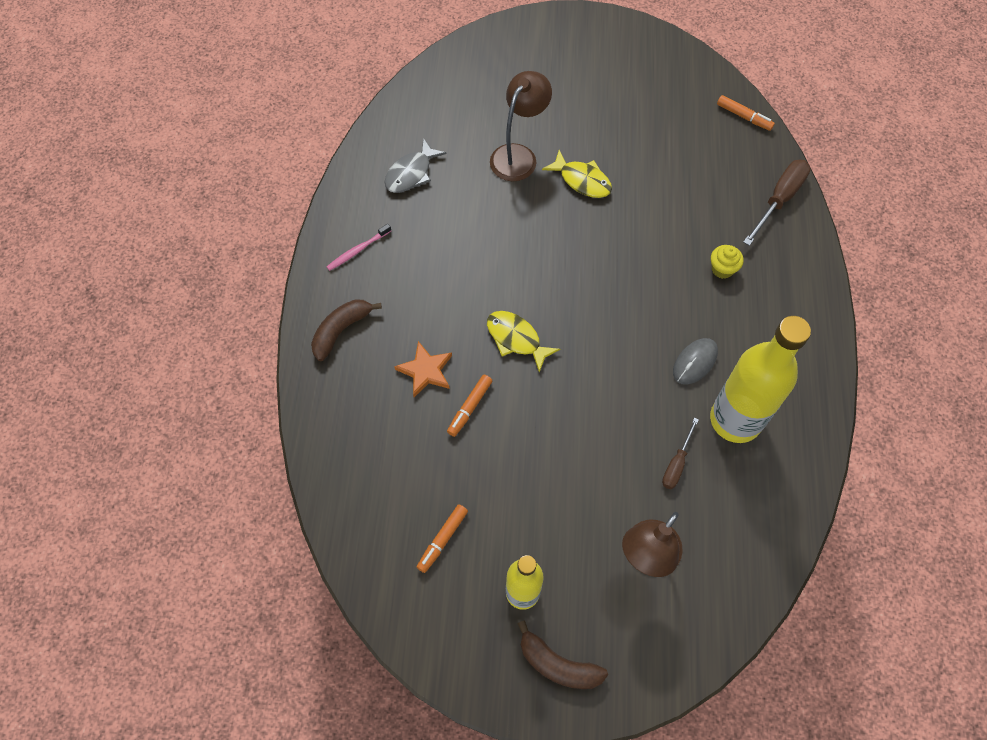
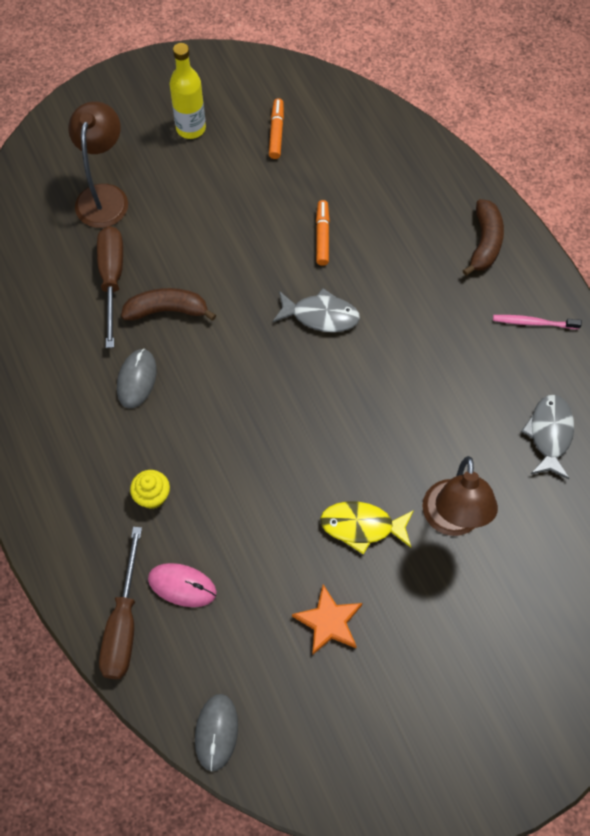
camera: 150 degrees right, 0 degrees up
(357, 250) = (533, 323): pink toothbrush -> pink toothbrush turned 105 degrees counterclockwise
(425, 371) = (383, 247): orange star -> orange star (328, 622)
(516, 339) = (320, 315): yellow fish -> grey fish
(558, 664) = (137, 98): brown banana -> brown banana (167, 310)
(676, 464) = (112, 279): brown screwdriver -> brown screwdriver, size x1.66
(727, 203) = (182, 586): none -> pink mouse
(735, 420) = (74, 344): yellow bottle -> none
(744, 117) = (216, 732): orange marker -> grey mouse

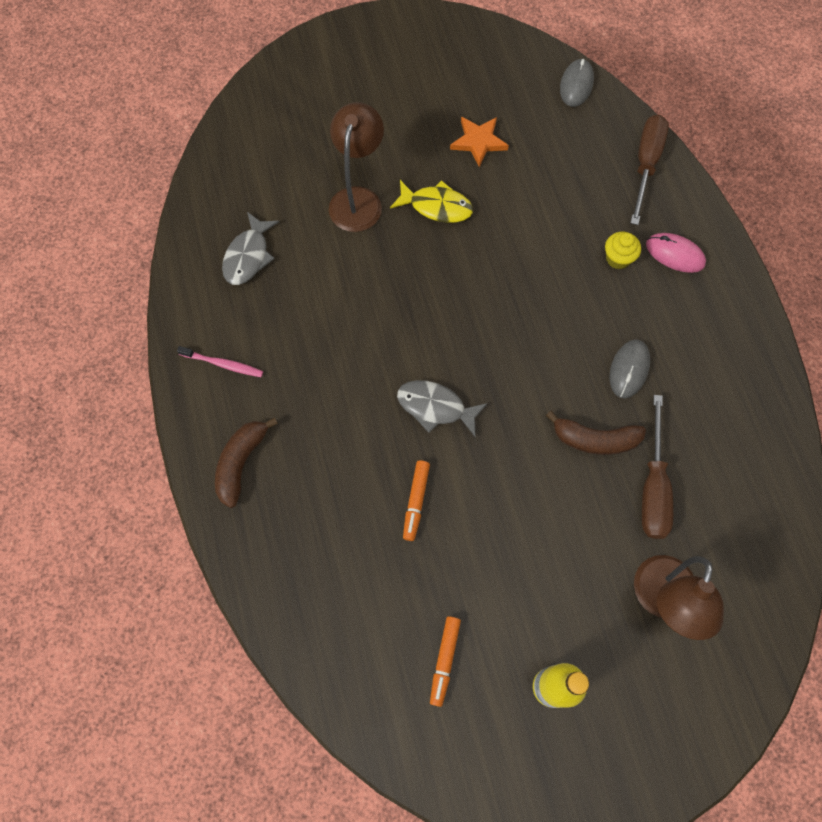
camera: 170 degrees left, 5 degrees up
(182, 586) = (595, 185): pink mouse -> pink mouse (675, 254)

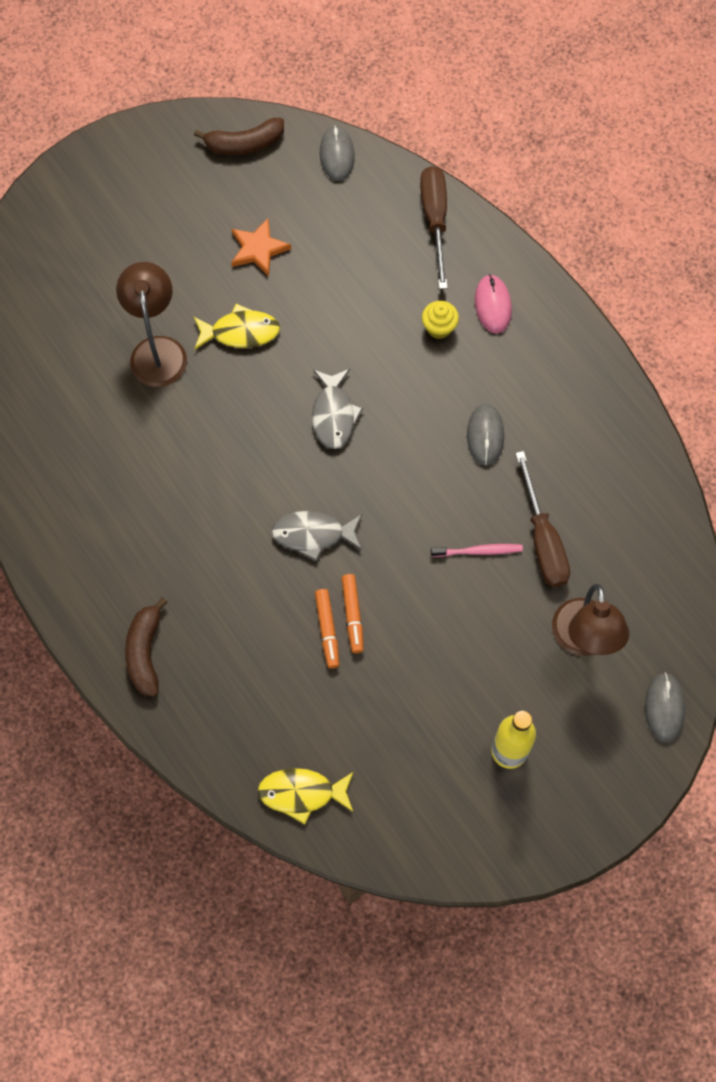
camera: 20 degrees left, 0 degrees up
(223, 364) = (88, 563): pink toothbrush -> pink toothbrush (479, 551)
(248, 256) = (68, 446): grey fish -> grey fish (334, 414)
(333, 653) = (302, 793): none -> yellow fish
(444, 661) = (406, 763): orange marker -> orange marker (352, 615)
(595, 439) = (475, 514): brown banana -> brown banana (244, 144)
(675, 254) = (493, 305): pink mouse -> pink mouse turned 75 degrees clockwise
(724, 701) = (664, 708): none -> grey mouse

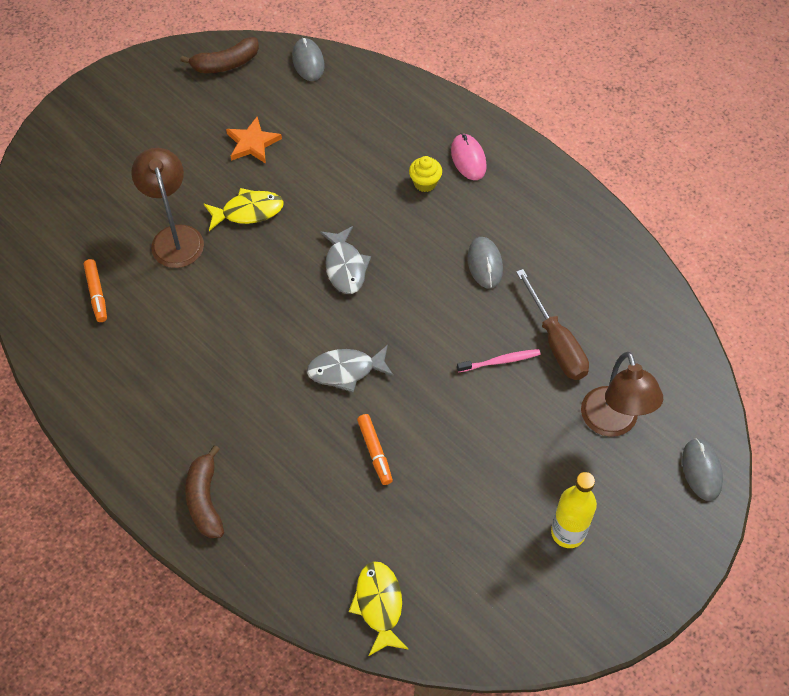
camera: 10 degrees left, 10 degrees down
(302, 793) = (379, 605): yellow fish -> yellow fish turned 90 degrees clockwise
(352, 615) = (396, 435): orange marker -> orange marker (96, 294)
(435, 220) = (403, 100): brown screwdriver -> none

